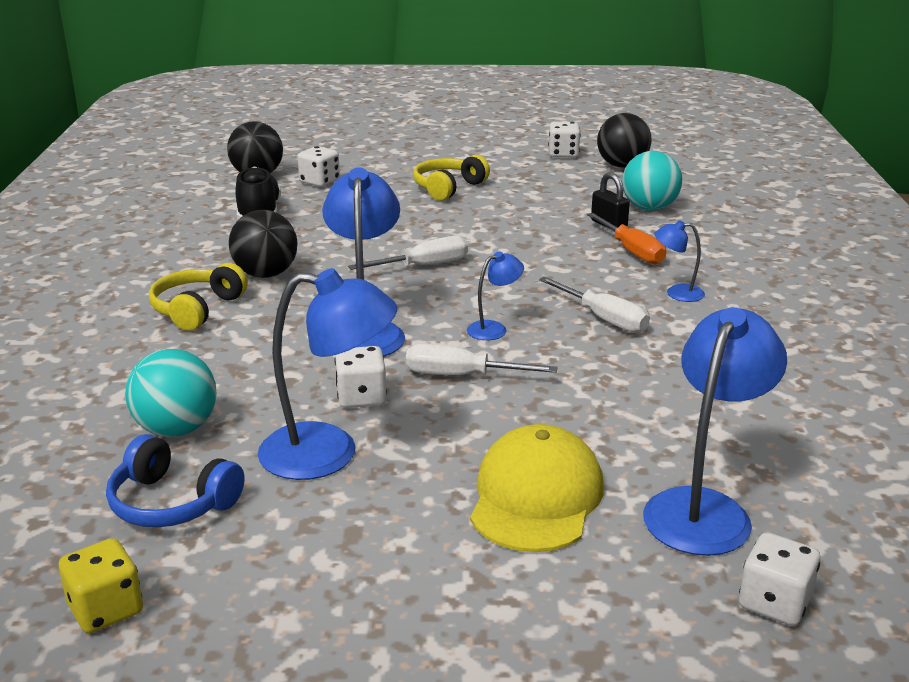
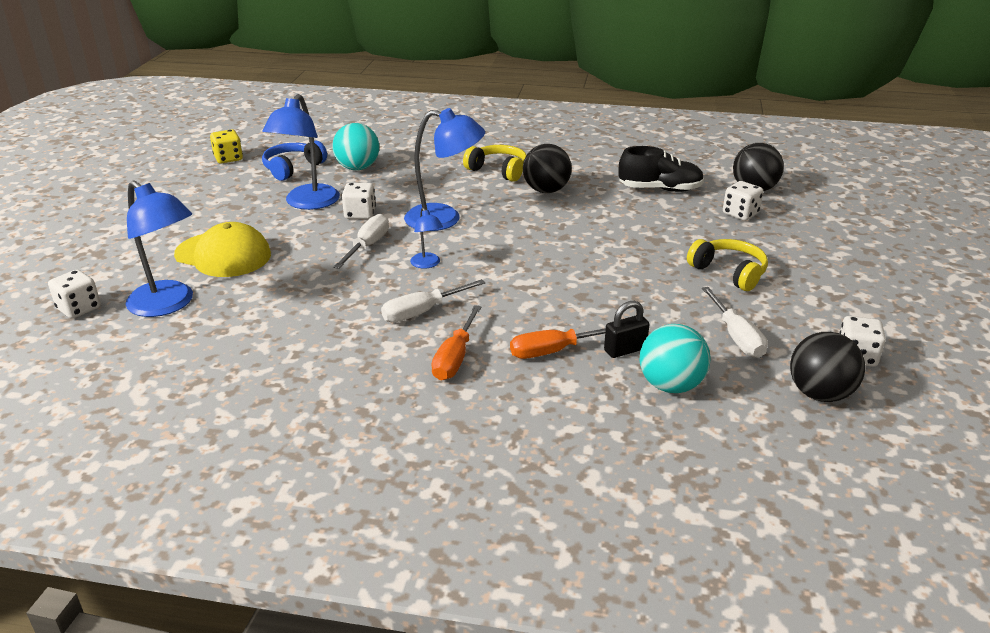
camera: 100 degrees right, 5 degrees up
(423, 266) = (546, 246): white screwdriver -> white screwdriver (736, 336)
(676, 293) = (455, 358): blue lamp -> orange screwdriver

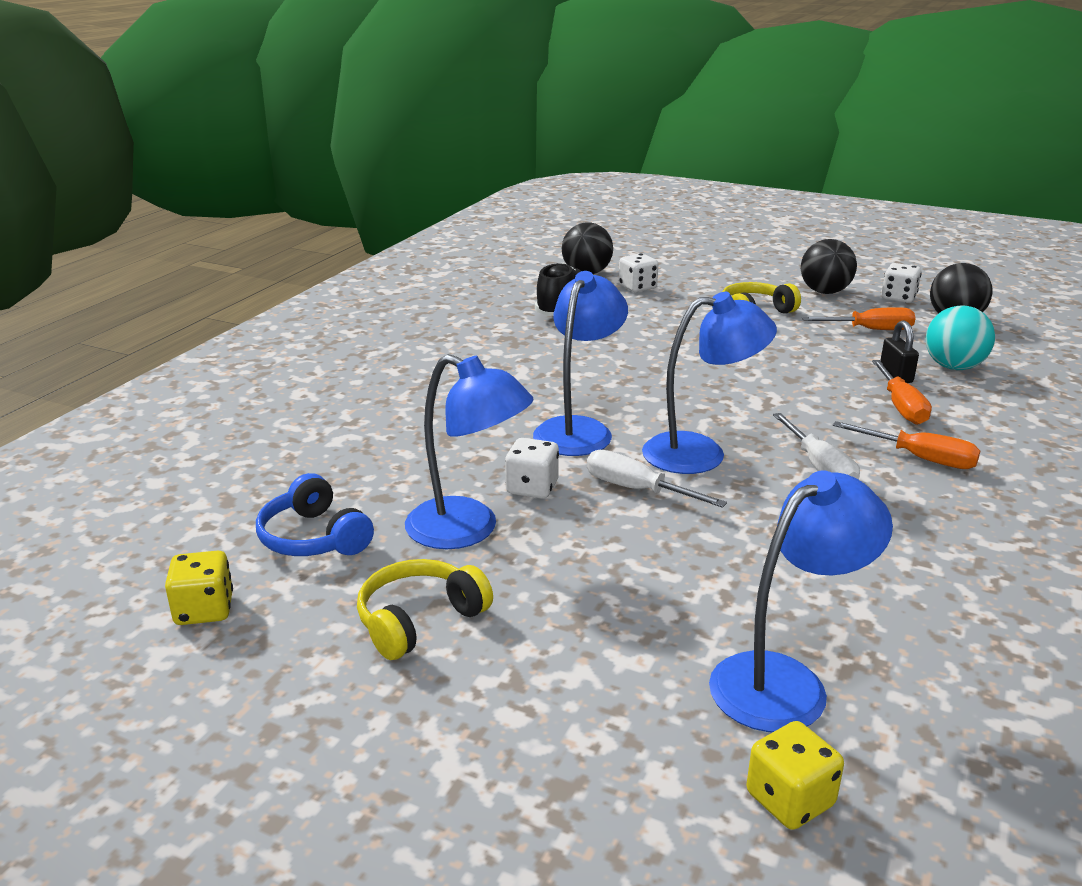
camera: 75 degrees left, 5 degrees down
(79, 308) = (790, 799): white dice -> yellow dice
(223, 255) = (623, 620): yellow cap -> none
(357, 168) = (362, 478): turquoise ball -> none
(427, 264) = (701, 453): blue lamp -> blue lamp, size x2.02
(498, 170) = (451, 380): yellow headphones -> yellow headphones (419, 620)
(546, 190) = (530, 361): black ball -> black ball (824, 292)
(736, 336) = (870, 330): white screwdriver -> orange screwdriver

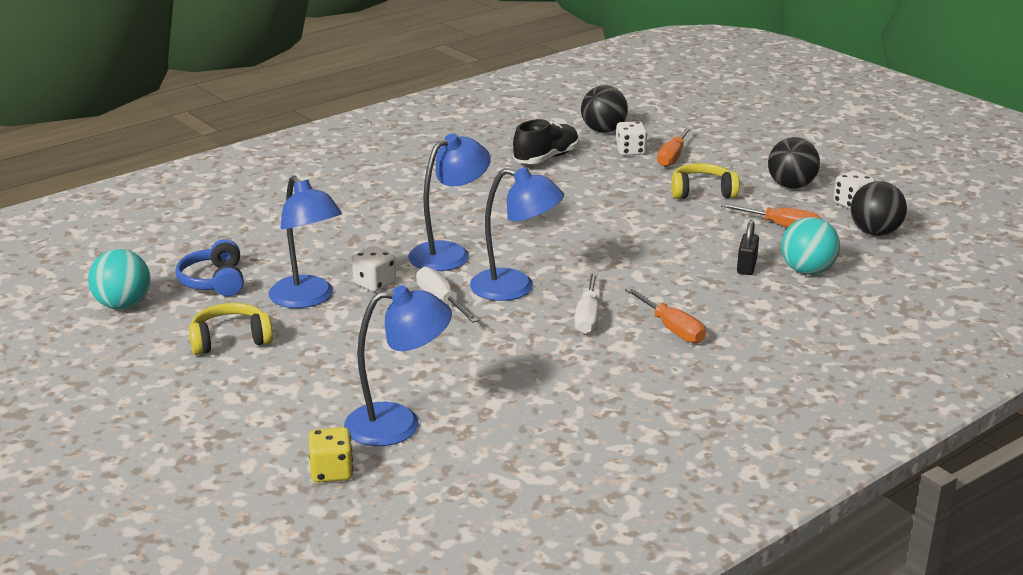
camera: 25 degrees right, 0 degrees up
(204, 610) = (123, 305): yellow dice -> turquoise ball
(901, 406) = (714, 290): orange screwdriver -> orange screwdriver (672, 157)

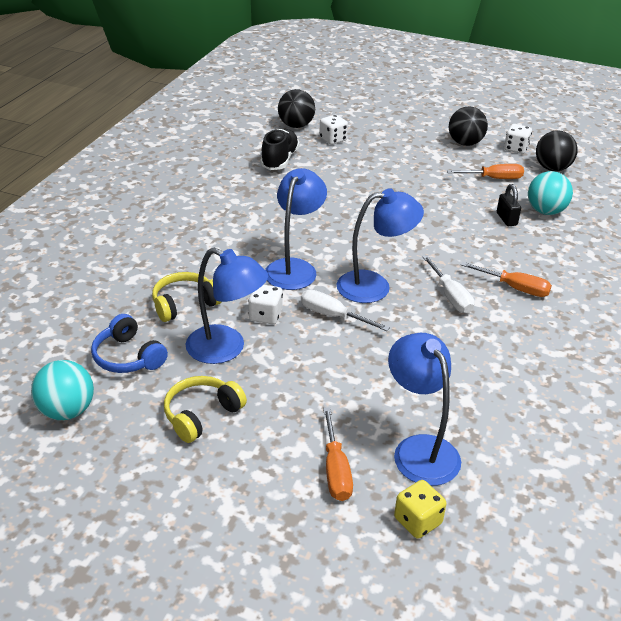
camera: 30 degrees left, 10 degrees up
(398, 424) = (419, 449): blue lamp -> blue lamp turned 75 degrees counterclockwise
(672, 157) = (366, 137): orange screwdriver -> orange screwdriver (335, 470)
(702, 192) = (415, 163): yellow headphones -> yellow headphones (184, 304)

